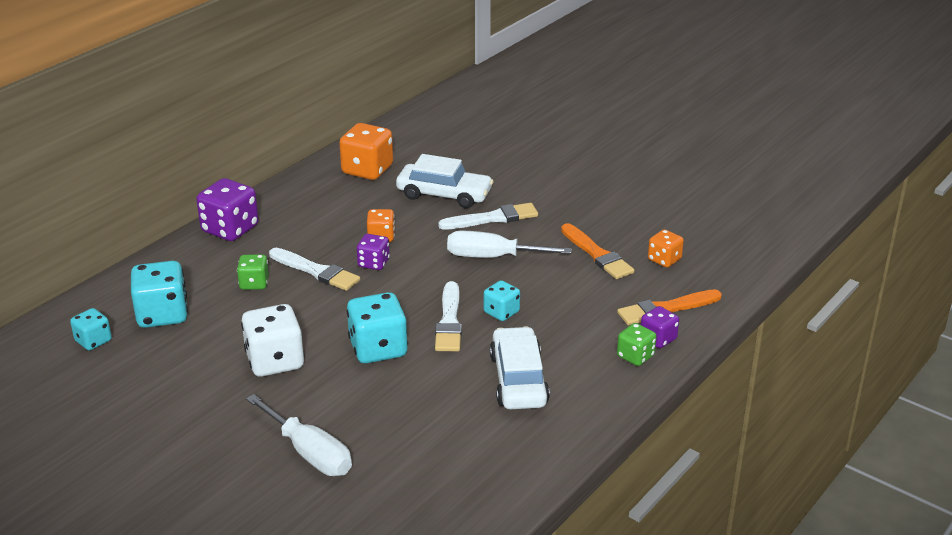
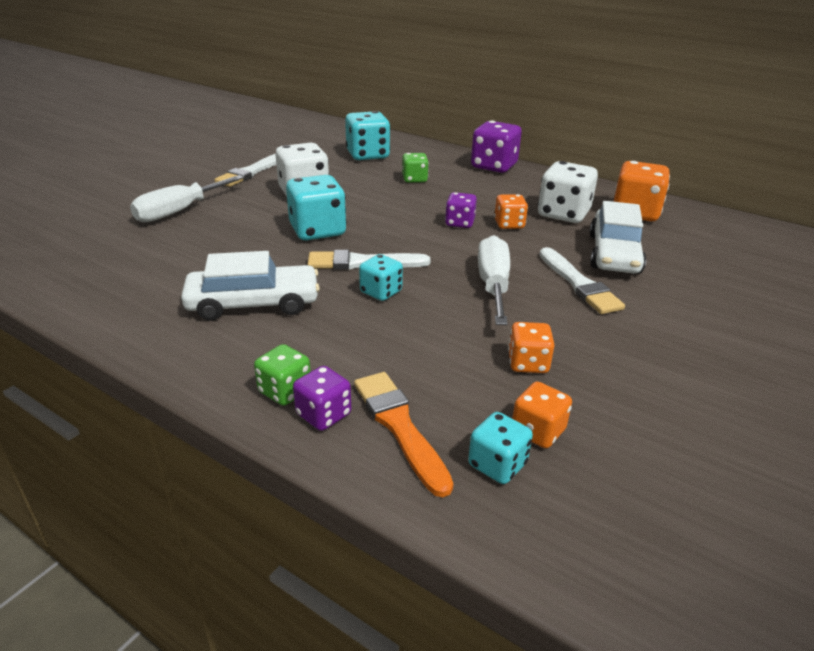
camera: 85 degrees right, 0 degrees up
(93, 341) = (335, 140): turquoise dice -> turquoise dice (497, 464)
(316, 271) = (439, 200): white brush -> white brush (251, 172)
(363, 206) = (563, 214): none -> white dice
(597, 254) = (528, 363): orange brush -> orange dice

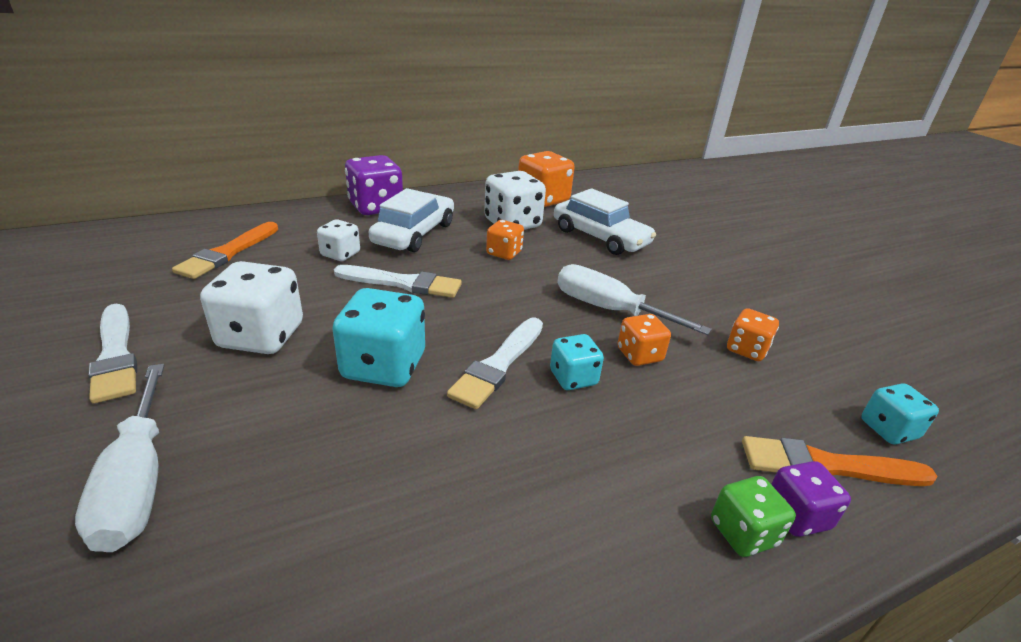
camera: 60 degrees left, 0 degrees up
(253, 303) = (525, 492): white car -> white car (414, 233)
(367, 155) = (228, 253): turquoise dice -> orange brush
(414, 179) = (340, 254): green dice -> white dice
(459, 223) = (473, 274): purple dice -> none
(538, 431) = (845, 388): orange dice -> orange dice (639, 355)
(579, 284) = (636, 272): white brush -> white brush (403, 283)

